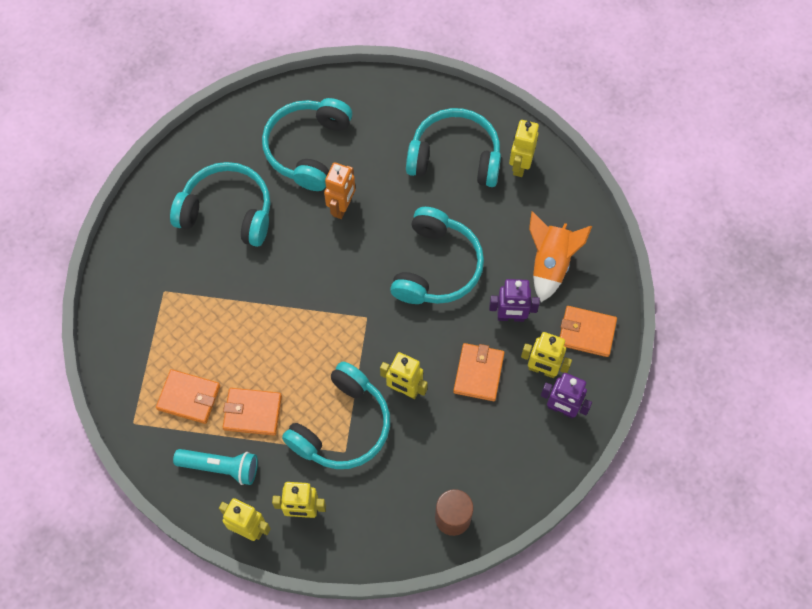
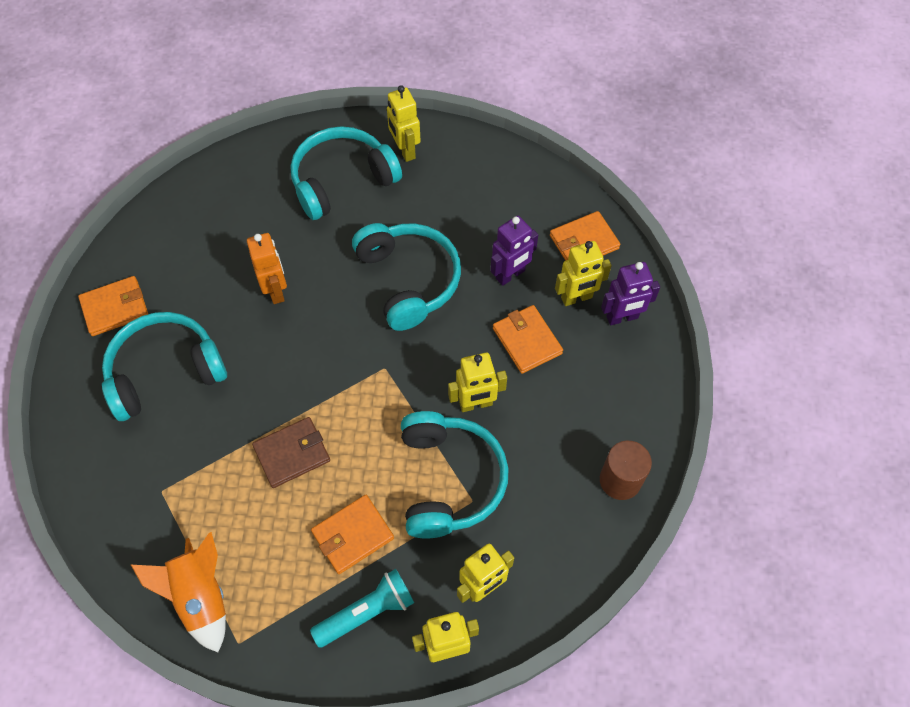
camera: 40 degrees left, 5 degrees down
(189, 397) = (276, 572): orange wallet -> orange wallet (115, 308)
(260, 329) = (292, 454): none -> brown wallet
(308, 149) = (198, 263): turquoise headphones -> none
(550, 263) = (503, 209): orange rocket -> orange rocket (200, 597)

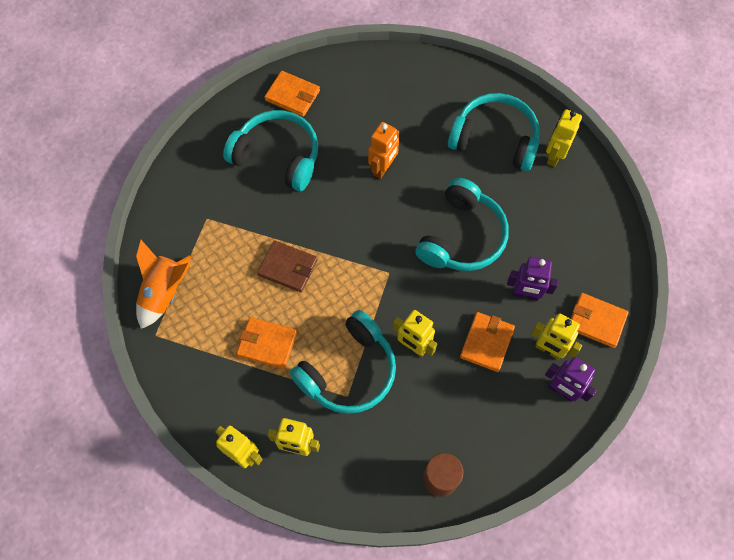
camera: 50 degrees right, 5 degrees up
(367, 612) = (228, 391): turquoise flashlight -> none

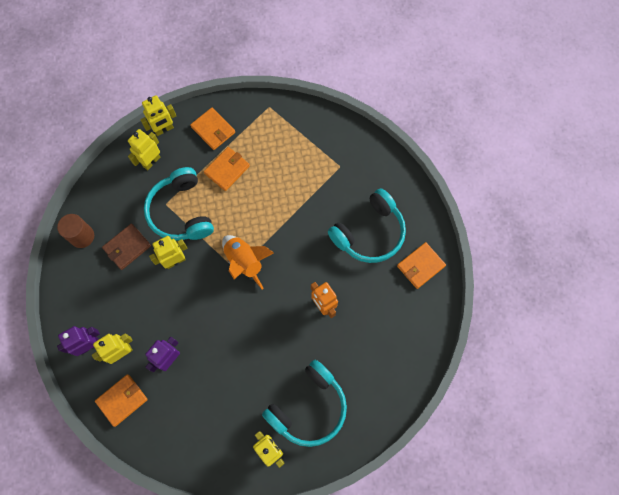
camera: 115 degrees right, 5 degrees up
(165, 292) = (296, 121): orange rocket -> orange rocket (245, 262)
(288, 267) = (275, 204): brown wallet -> brown wallet (127, 247)
(462, 236) = (238, 336): turquoise headphones -> none
(486, 342) = (150, 312): orange wallet -> orange wallet (213, 130)

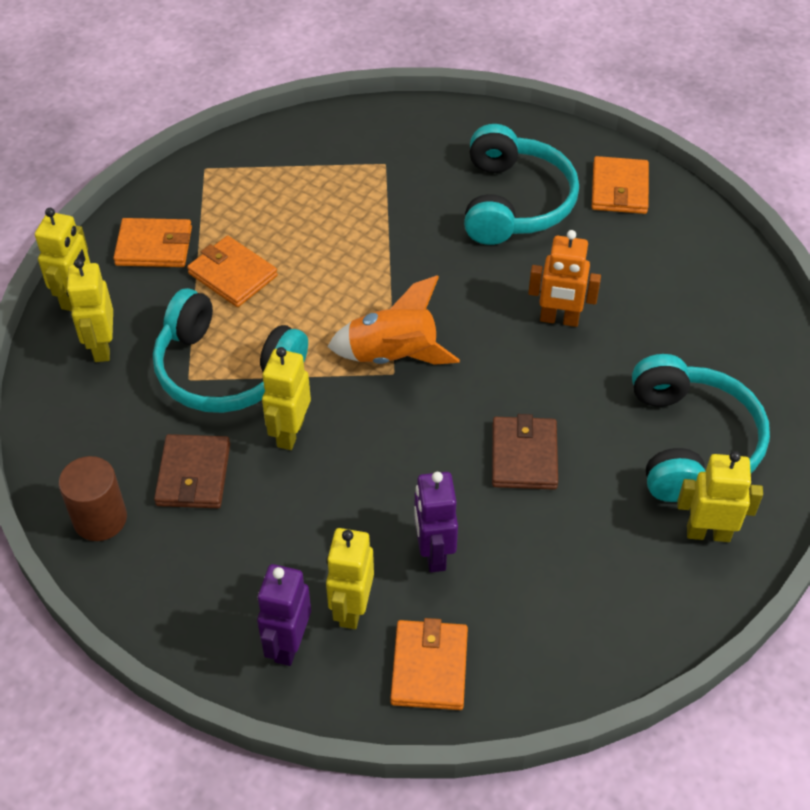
camera: 45 degrees left, 20 degrees down
(227, 170) = (233, 275): orange wallet -> orange wallet turned 45 degrees counterclockwise
(243, 351) = (524, 456): none -> brown wallet

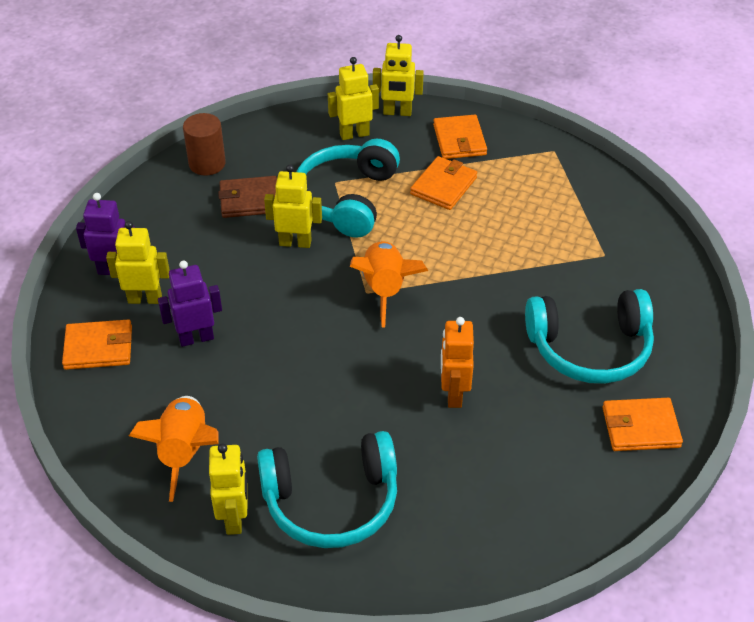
camera: 80 degrees right, 5 degrees down
(524, 456) = (297, 383): brown wallet -> none
(613, 576) = (185, 452): none -> orange rocket

